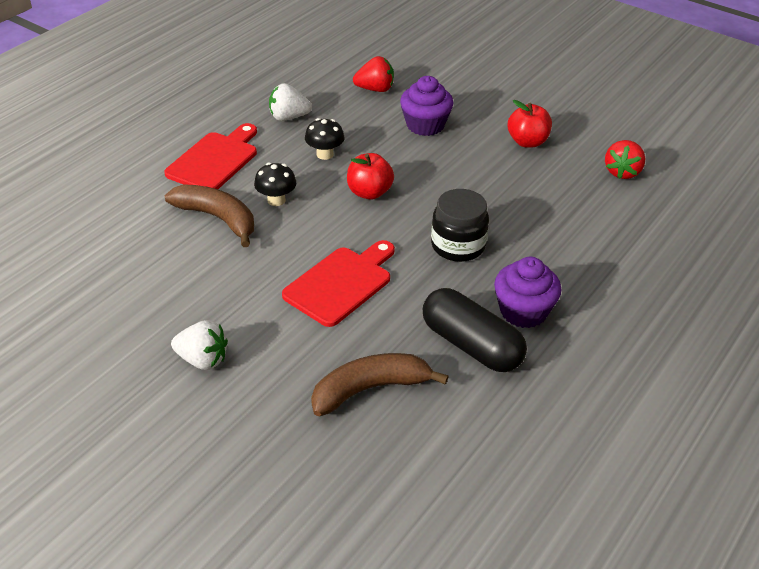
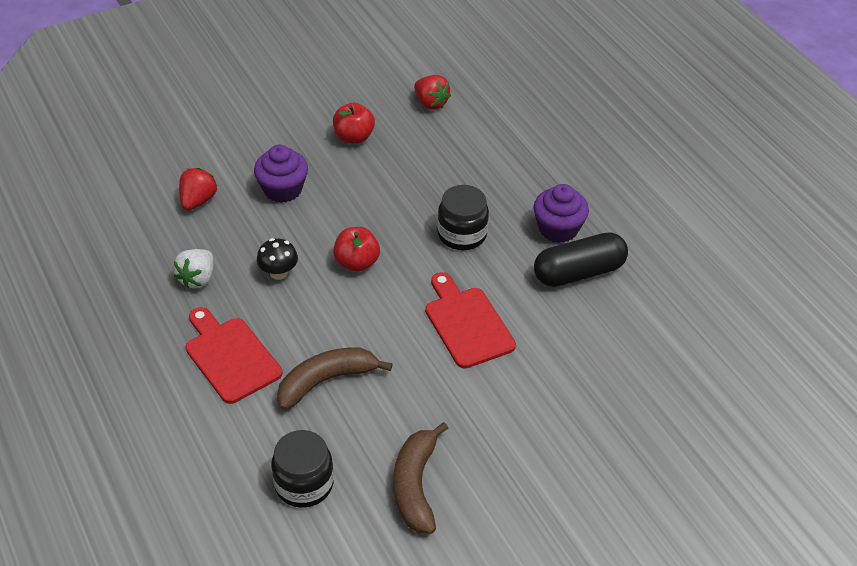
camera: 65 degrees left, 5 degrees up
(98, 242) = (304, 484): none -> black jar
(202, 359) = (511, 445): white strawberry -> none
(276, 200) = (326, 330): black mushroom -> none
(369, 389) = (596, 348): brown banana -> brown banana (415, 485)

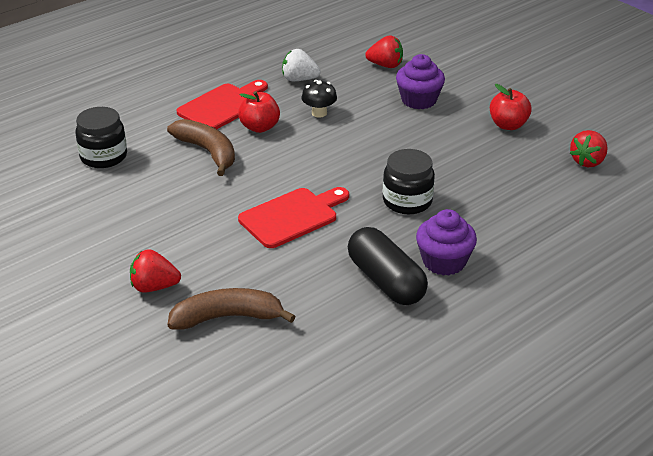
camera: 80 degrees right, 10 degrees down
(357, 263) = (346, 148): red apple -> red apple (259, 127)
(415, 485) = (106, 209): brown banana -> brown banana (227, 317)
(561, 448) = (154, 287): none -> red strawberry

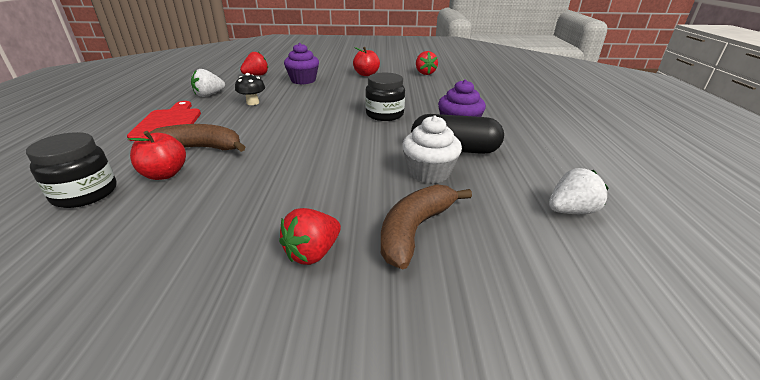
camera: 50 degrees left, 5 degrees down
(259, 127) = (221, 122): red apple -> red apple (164, 174)
(292, 216) = (334, 150): red cutting board -> none
(320, 286) = (429, 173): none -> white cupcake
(351, 388) = (570, 211): none -> white strawberry

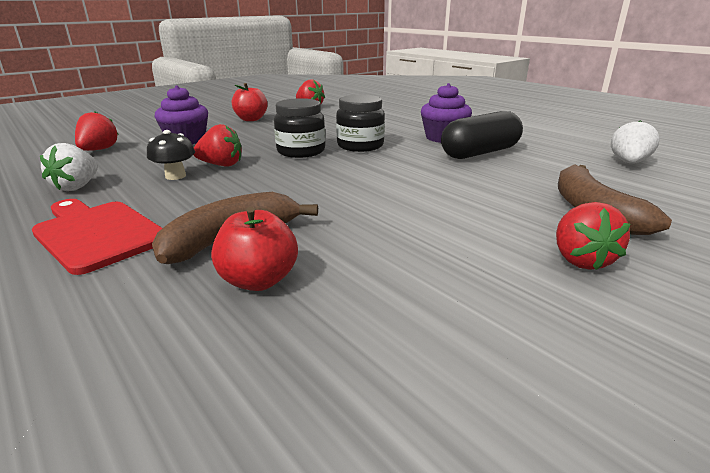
camera: 40 degrees left, 5 degrees down
(85, 193) = (191, 357): black jar -> black jar (301, 151)
(284, 103) = (221, 165): none -> red strawberry
(429, 173) = (504, 173): white cupcake -> none

